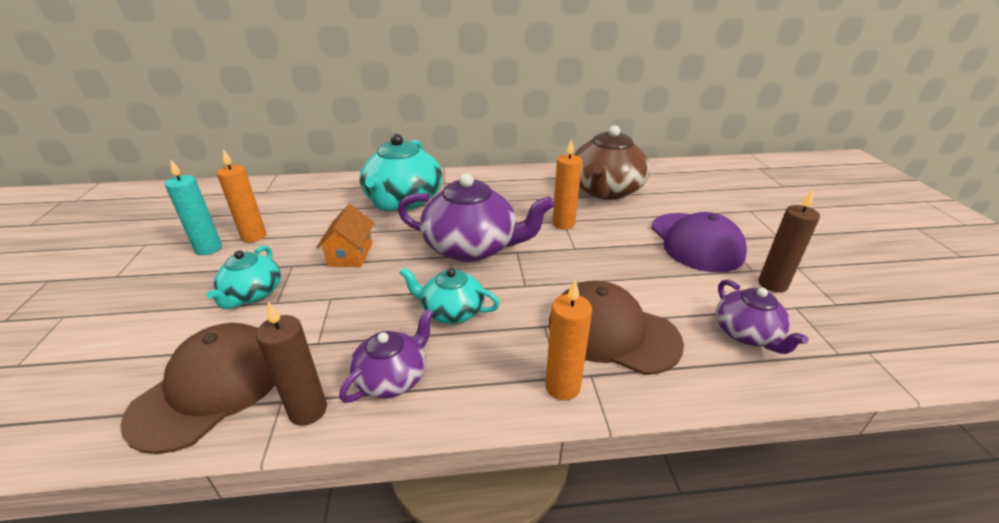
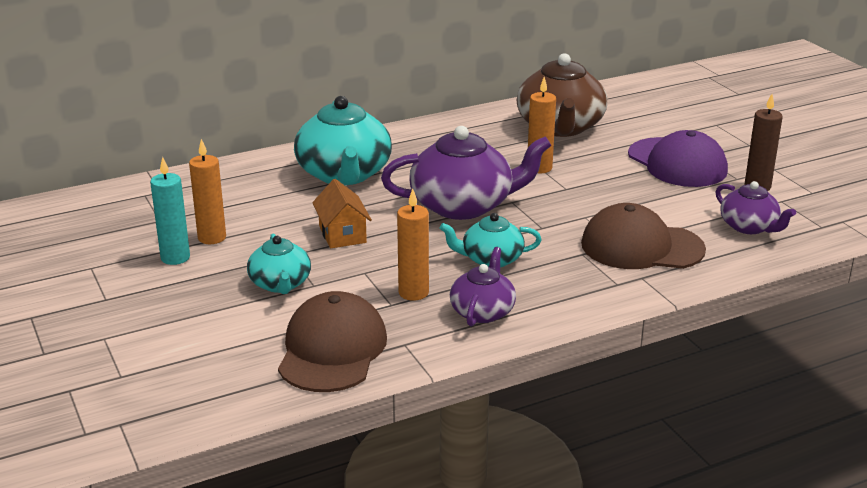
camera: 20 degrees left, 5 degrees down
(308, 410) = (434, 344): brown candle -> none
(562, 387) = (624, 289): orange candle -> orange candle (413, 293)

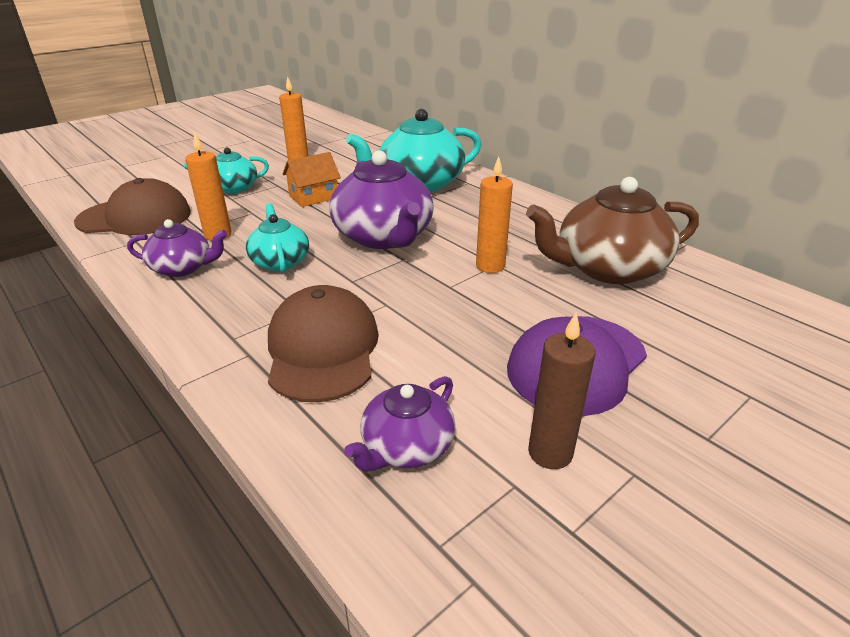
camera: 75 degrees right, 5 degrees up
(175, 258) = (268, 155): turquoise candle -> none

